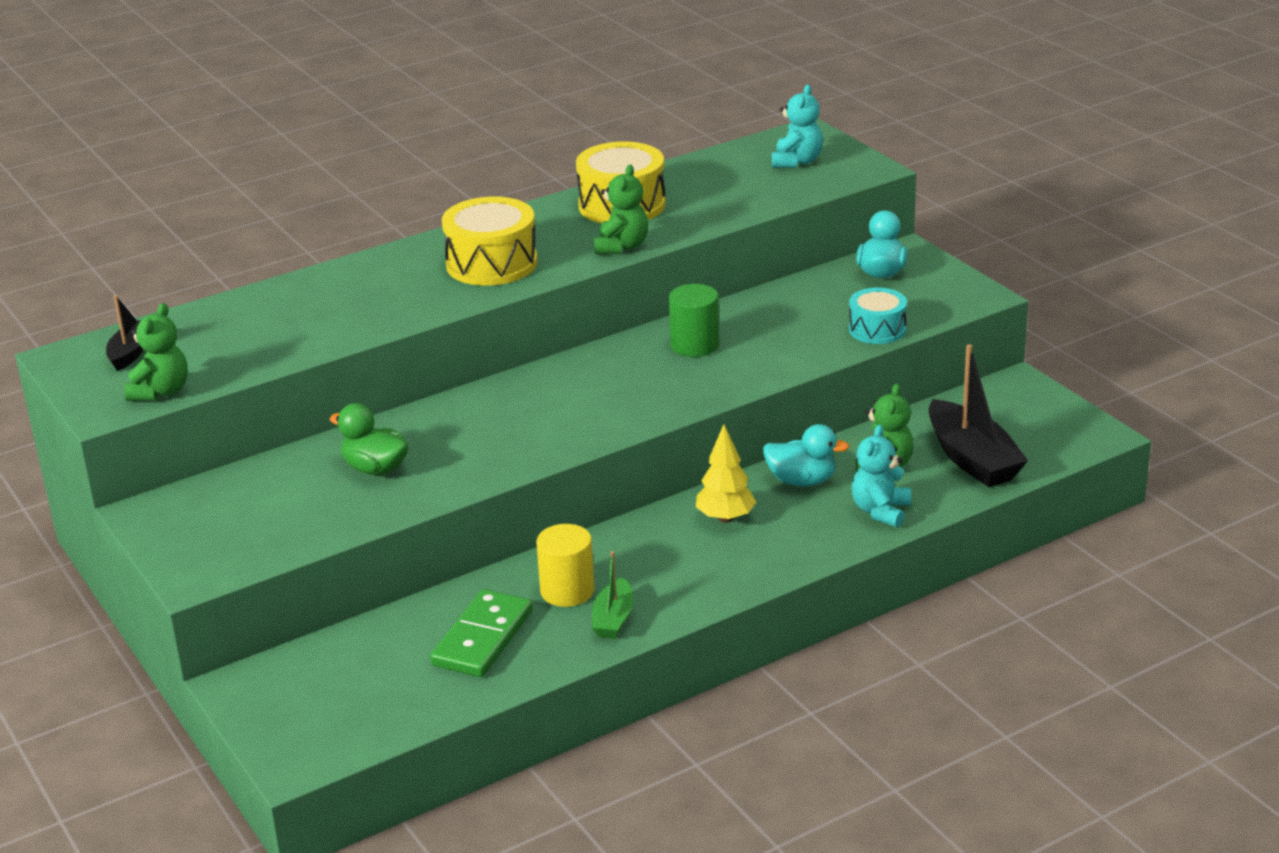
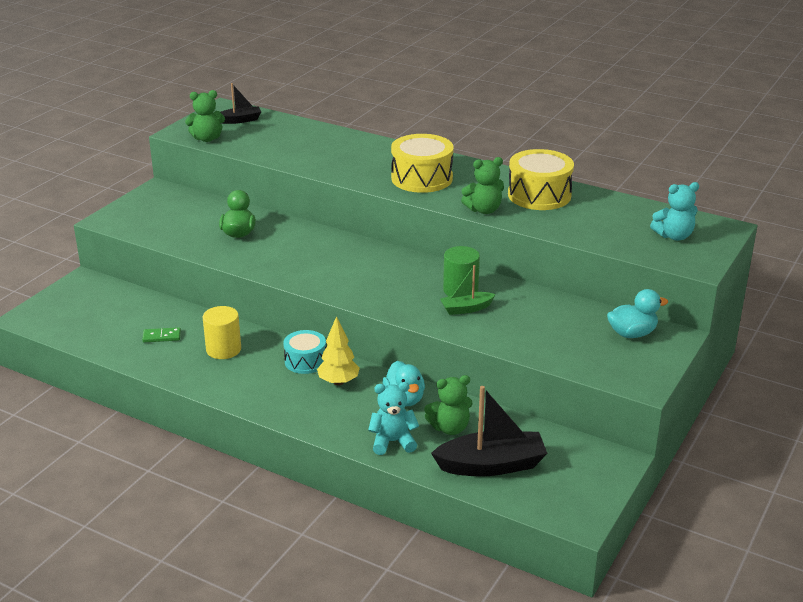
camera: 60 degrees right, 0 degrees up
(482, 638) = (162, 336): green domino -> green domino, size x0.51
(613, 619) = (204, 373): green boat -> green boat (466, 309)
(877, 329) = (548, 353): turquoise drum -> turquoise drum (305, 361)
(972, 459) = (491, 465): black boat -> black boat turned 135 degrees counterclockwise

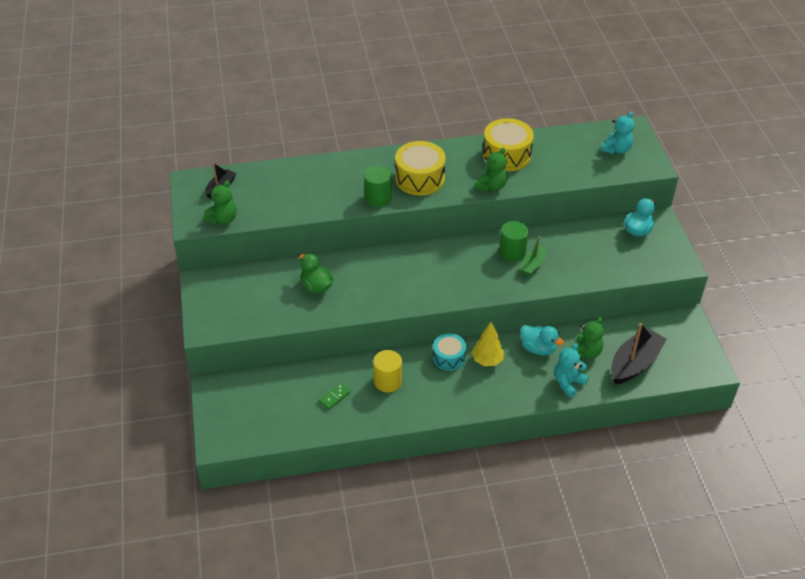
camera: 40 degrees left, 15 degrees up
(359, 176) = (378, 198): none -> green cylinder

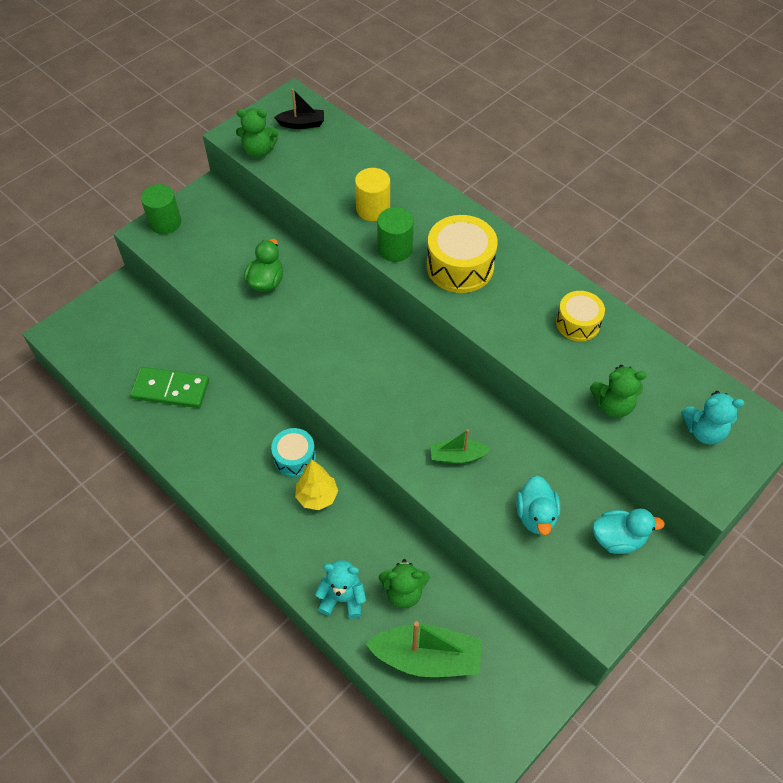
camera: 55 degrees right, 10 degrees up
(334, 397) = (171, 389): green domino -> green domino, size x1.97
(388, 381) = (222, 422): yellow cylinder -> yellow cylinder (373, 209)
(491, 186) = (508, 337): green teddy bear -> green teddy bear (613, 405)
(506, 155) = (578, 323): yellow drum -> yellow drum, size x0.62
(512, 252) = (461, 424): green cylinder -> green cylinder (165, 222)
(538, 348) = (373, 538): turquoise duck -> turquoise duck (536, 515)
(634, 363) = (427, 657): black boat -> green boat

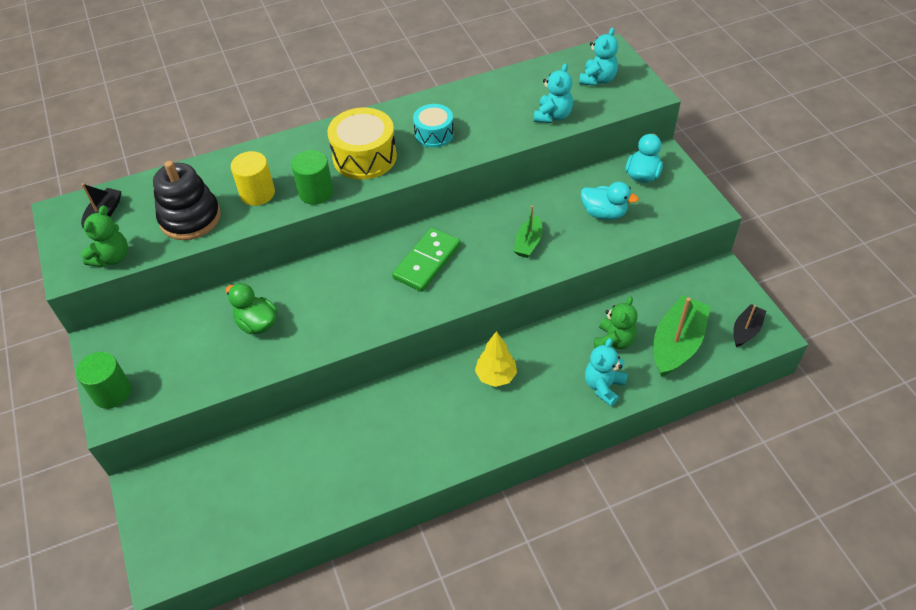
camera: 65 degrees left, 5 degrees down
(171, 389) = (309, 468): green domino -> green domino (427, 261)
(295, 458) = (446, 382): turquoise drum -> turquoise drum (434, 134)
(323, 178) = (190, 218): none -> black stacking toy
(479, 730) = (746, 330): none -> black boat
(578, 323) = (467, 109): yellow drum -> none
(613, 405) = (553, 116): green teddy bear -> turquoise teddy bear

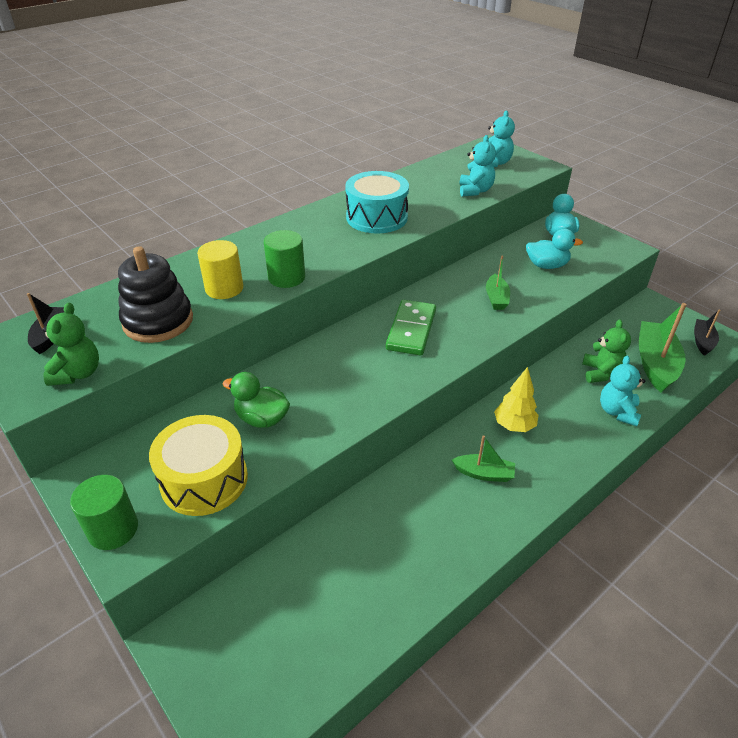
camera: 20 degrees left, 10 degrees down
(364, 157) = (320, 243): yellow drum -> yellow drum (204, 479)
(434, 134) = (376, 217): turquoise drum -> turquoise drum, size x1.60
(443, 415) = (484, 473): none -> green boat

